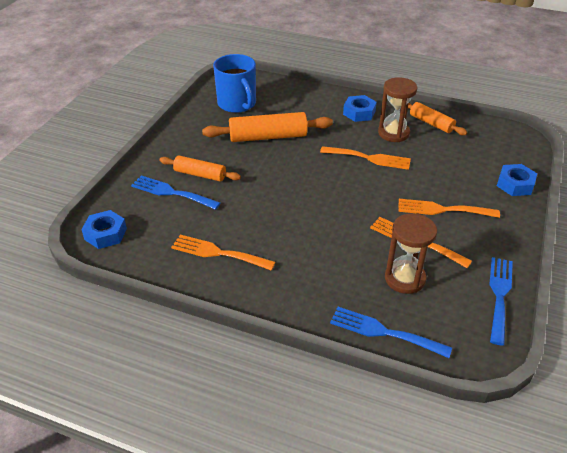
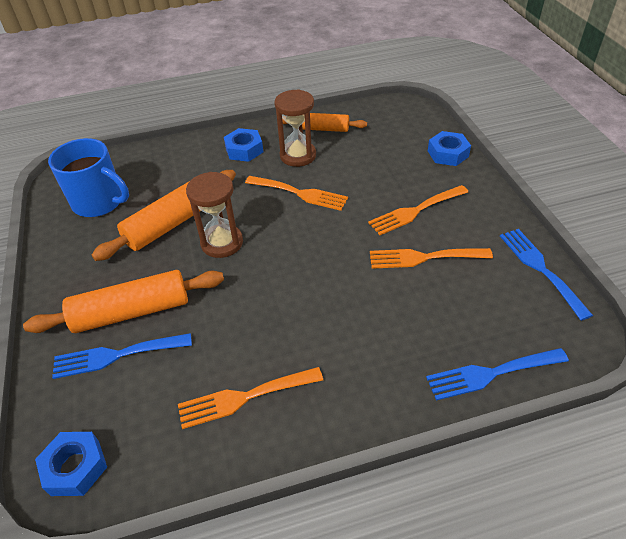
camera: 35 degrees left, 5 degrees up
(200, 174) = (132, 312): orange rolling pin -> orange rolling pin, size x1.59
(369, 158) = (300, 193): orange fork -> orange fork turned 45 degrees clockwise
(405, 278) = (453, 303): brown hourglass -> brown hourglass (222, 243)

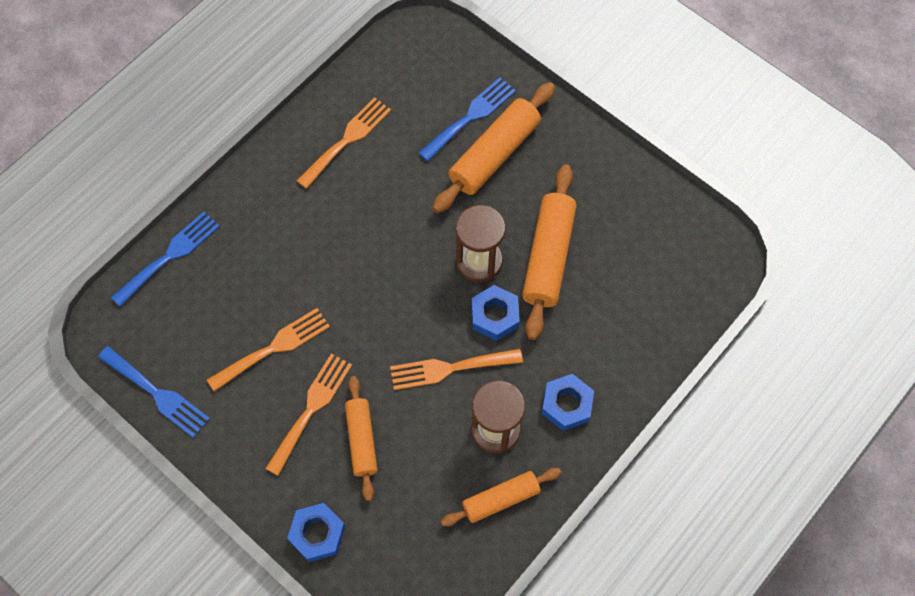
camera: 145 degrees right, 20 degrees up
(75, 467) = (424, 42): blue nut -> blue nut (495, 315)
(99, 202) = (649, 242): blue mug -> none
(389, 182) = (361, 440): none -> orange rolling pin

